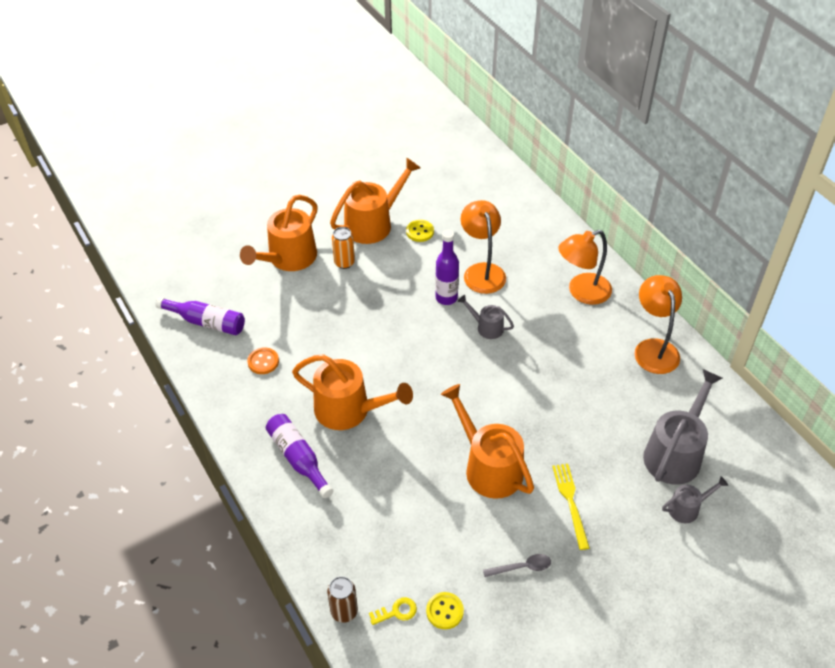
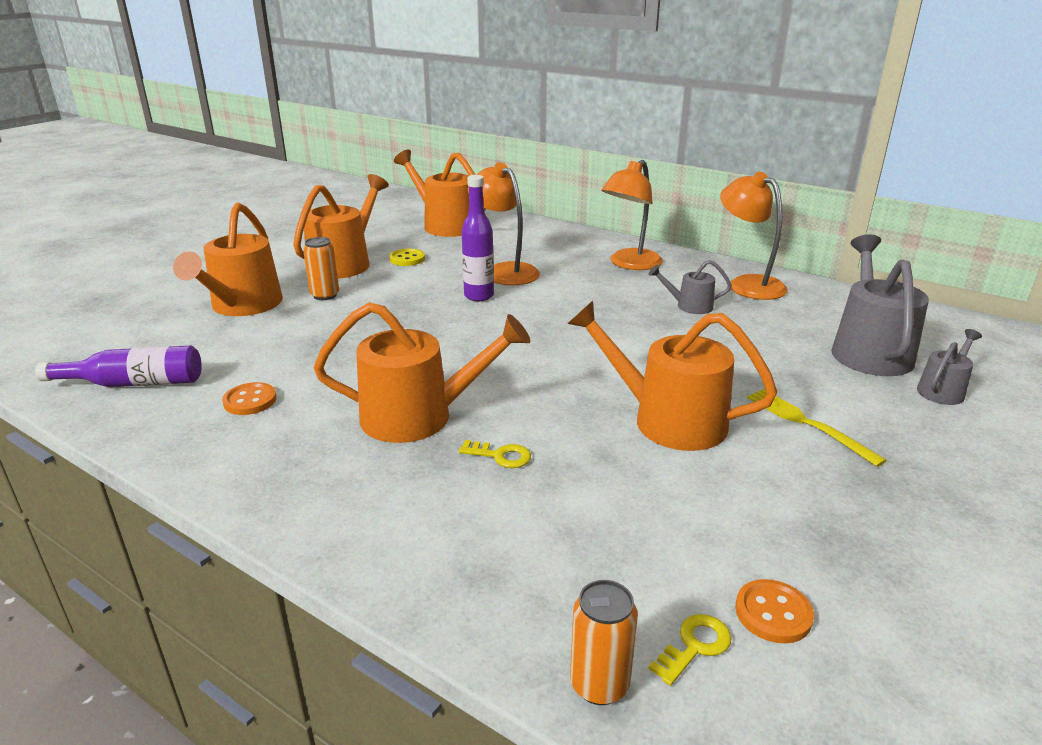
camera: 25 degrees left, 20 degrees down
(298, 458) = (368, 490): purple bottle -> none
(344, 611) = (599, 684): brown can -> orange can
(377, 459) = (500, 456): none -> yellow key
(444, 611) = (773, 613): yellow button -> orange button
(472, 189) = (445, 225): none -> orange watering can
(486, 327) = (548, 307): grey watering can -> grey watering can (689, 306)
(522, 567) = (825, 512): grey spoon -> none

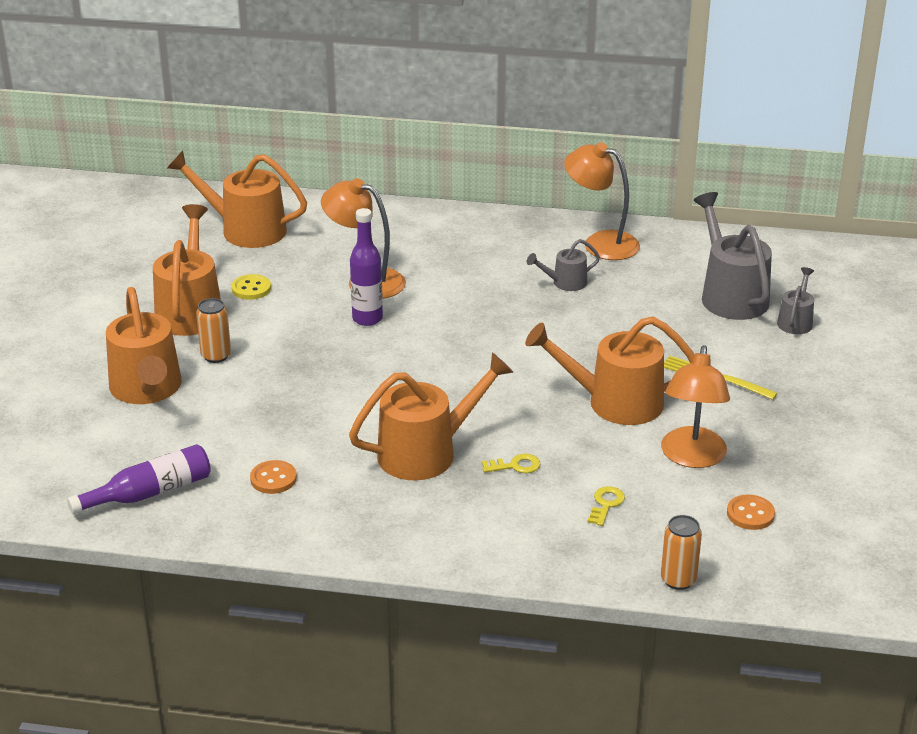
camera: 25 degrees left, 5 degrees up
(630, 264) = (479, 242): orange lamp -> orange lamp (692, 457)
(695, 646) = (717, 545): yellow key -> yellow key (606, 504)

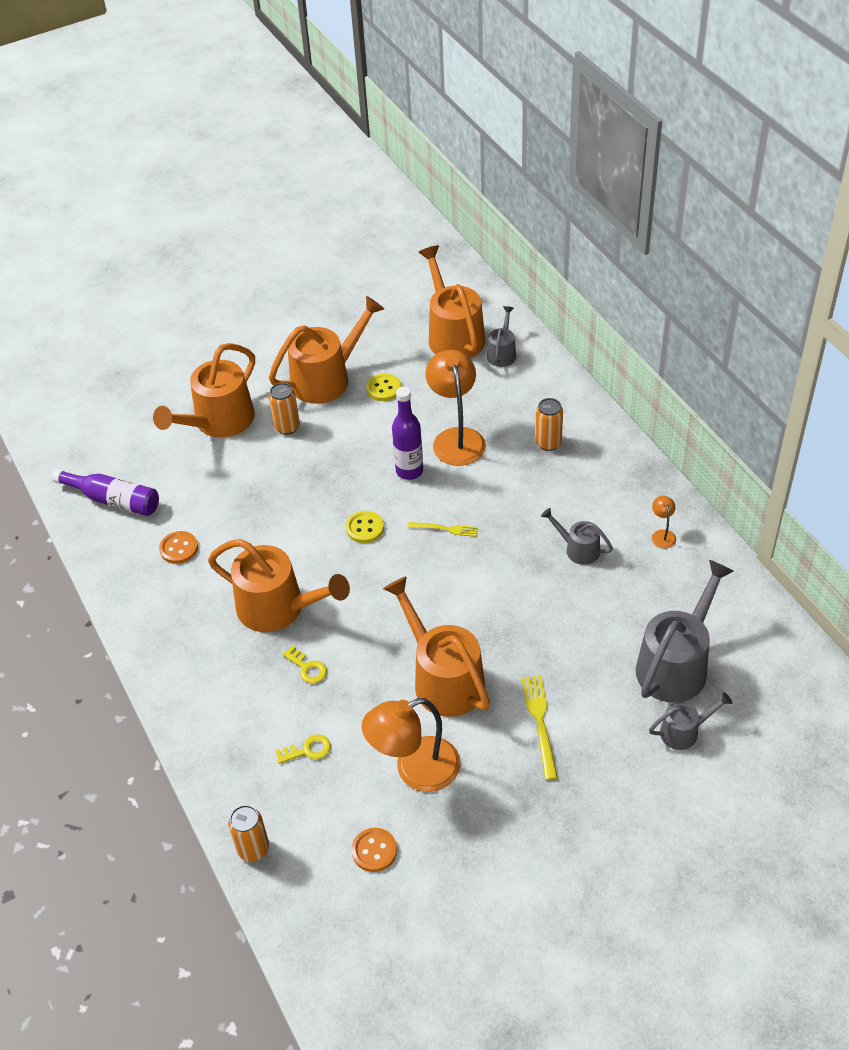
camera: 55 degrees right, 15 degrees up
(304, 219) = (502, 353): none -> grey watering can
(399, 368) = (365, 528): none -> yellow button
(436, 244) = (548, 443): none -> orange can
(458, 331) = (445, 529): none -> yellow fork
(600, 243) = (662, 534): orange lamp -> orange lamp, size x0.43

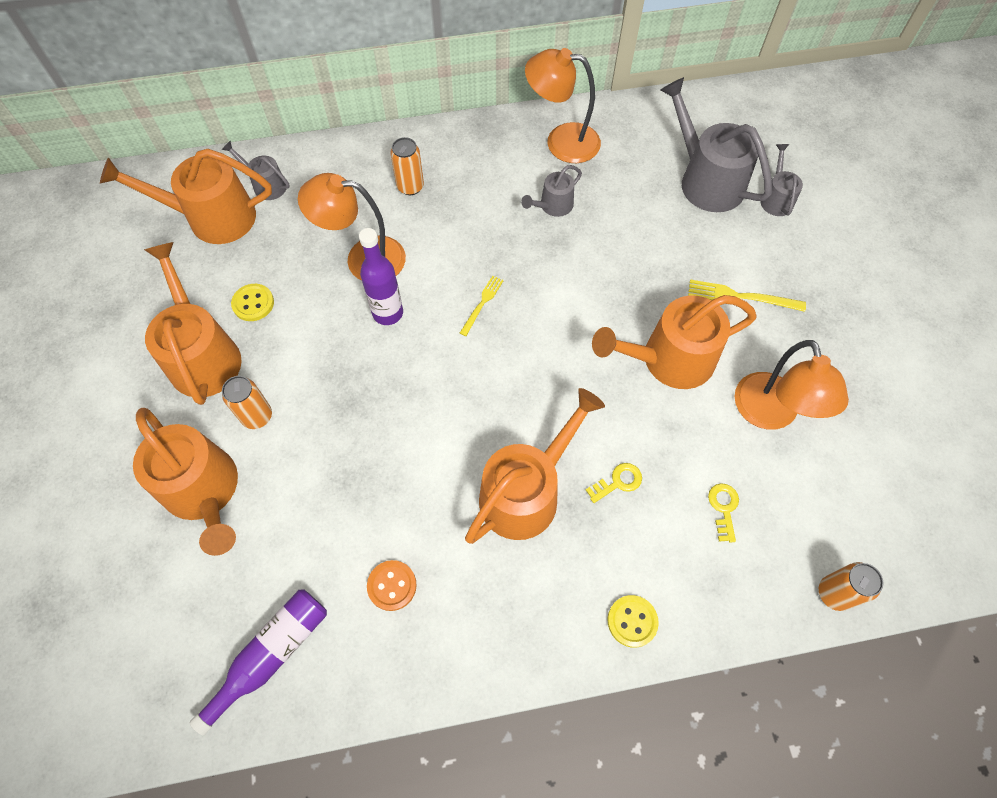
camera: 75 degrees left, 15 degrees up
(365, 528) = (448, 376): yellow button -> yellow button (632, 621)
(374, 851) = (854, 476): orange button -> none
(662, 534) = (561, 141): orange lamp -> orange lamp, size x2.30

